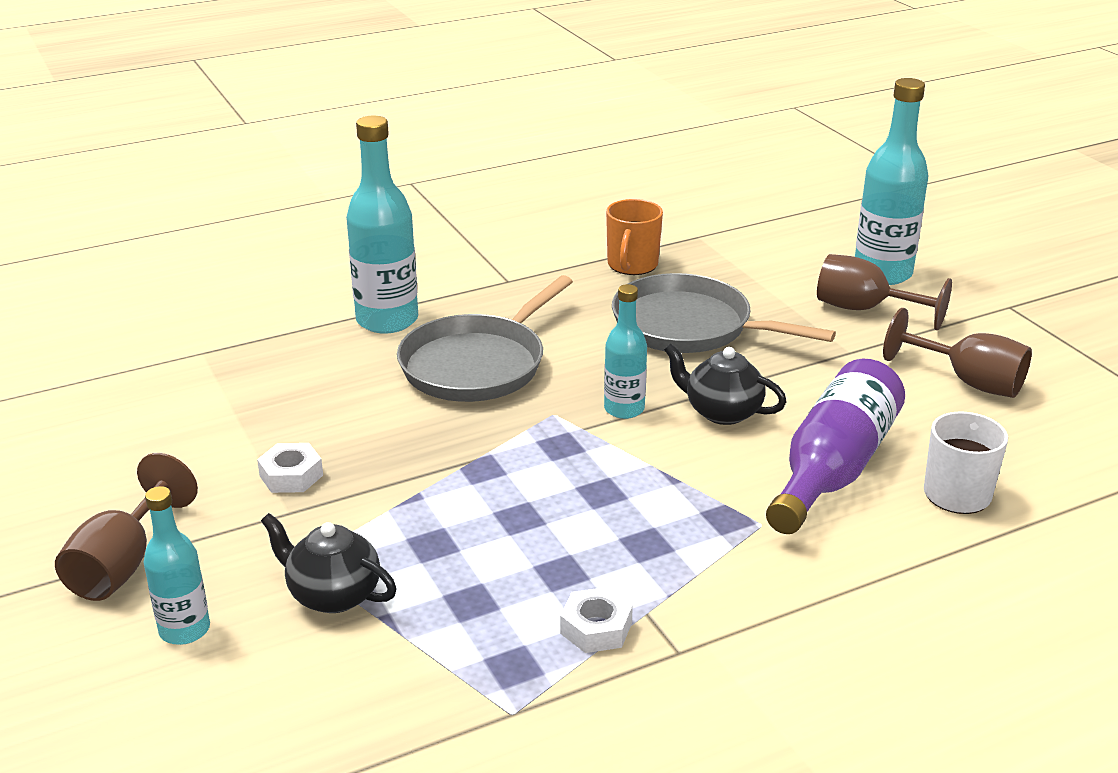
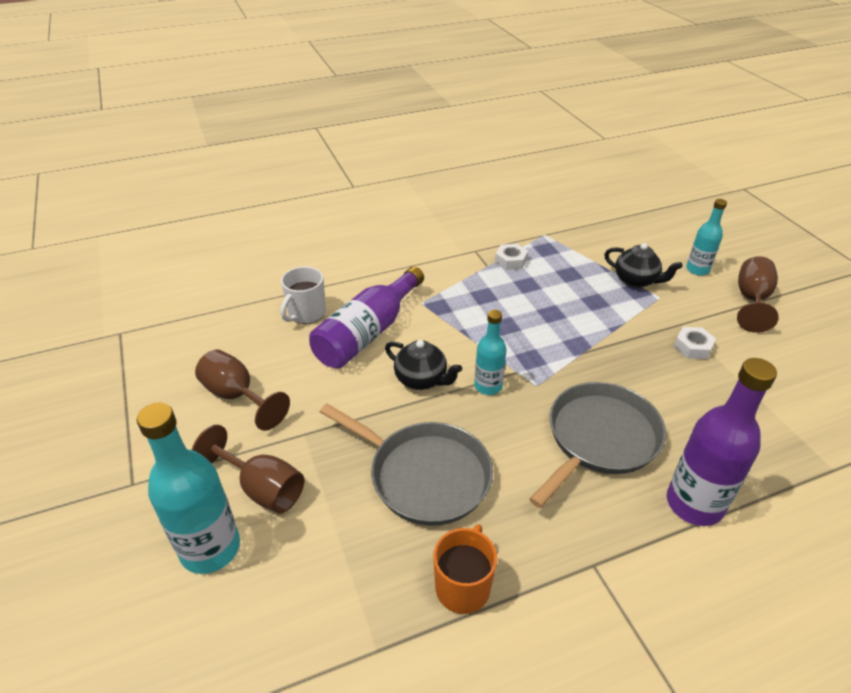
camera: 175 degrees left, 10 degrees up
(387, 320) = (694, 504): turquoise bottle -> purple bottle

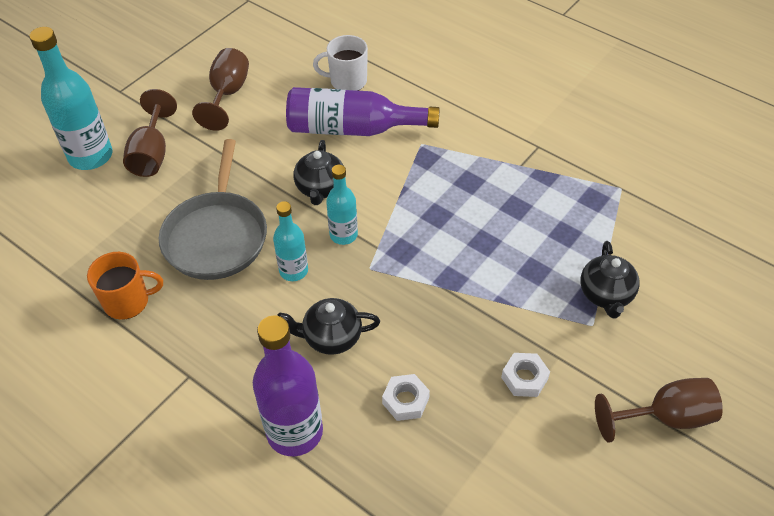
camera: 60 degrees right, 10 degrees up
(510, 261) = (545, 179): white nut -> white nut (405, 400)
(599, 438) = (331, 337): grey pan -> black teapot
(697, 269) = (683, 347): turquoise bottle -> turquoise bottle (293, 271)

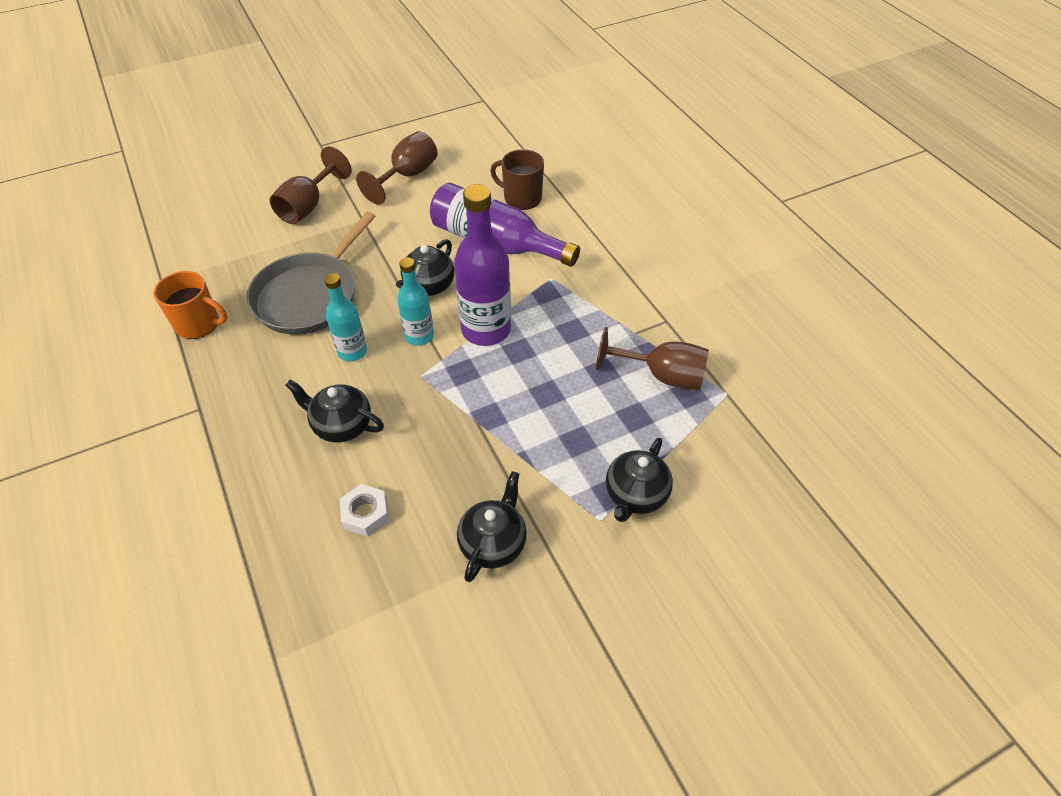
camera: 25 degrees right, 0 degrees up
(91, 156) = (259, 191): turquoise bottle -> none
(295, 432) = (249, 498): purple bottle -> purple bottle (486, 330)
(347, 81) = (521, 198): white mug -> brown mug
(524, 378) = (493, 543): white nut -> black teapot
(665, 417) = (612, 650): brown goblet -> brown goblet (662, 375)

